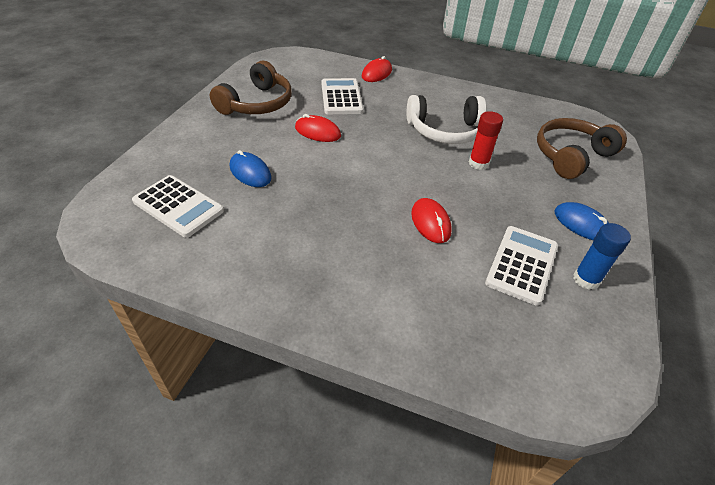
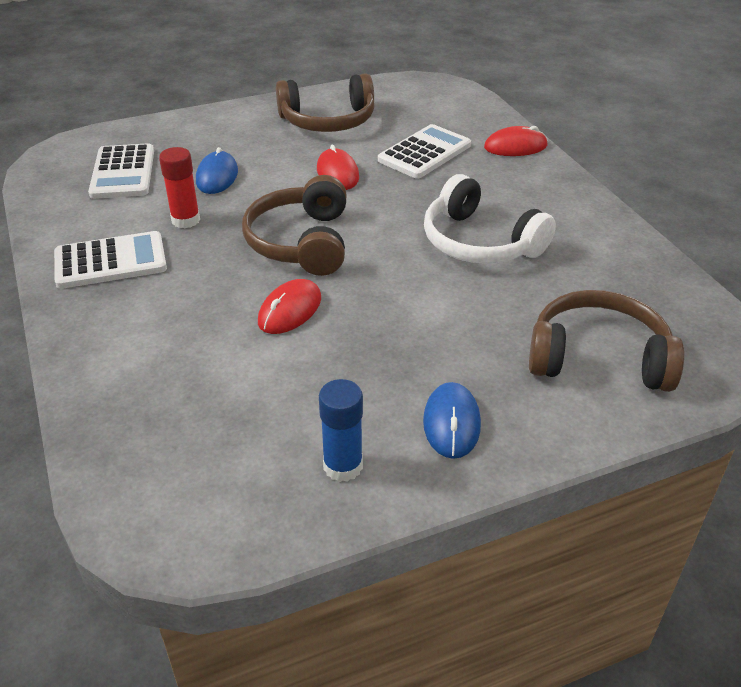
camera: 50 degrees right, 5 degrees down
(369, 182) = (302, 242): none -> brown headphones
(478, 163) = (452, 293): red glue stick -> red glue stick (185, 220)
(522, 264) = (304, 404): white calculator -> white calculator (110, 261)

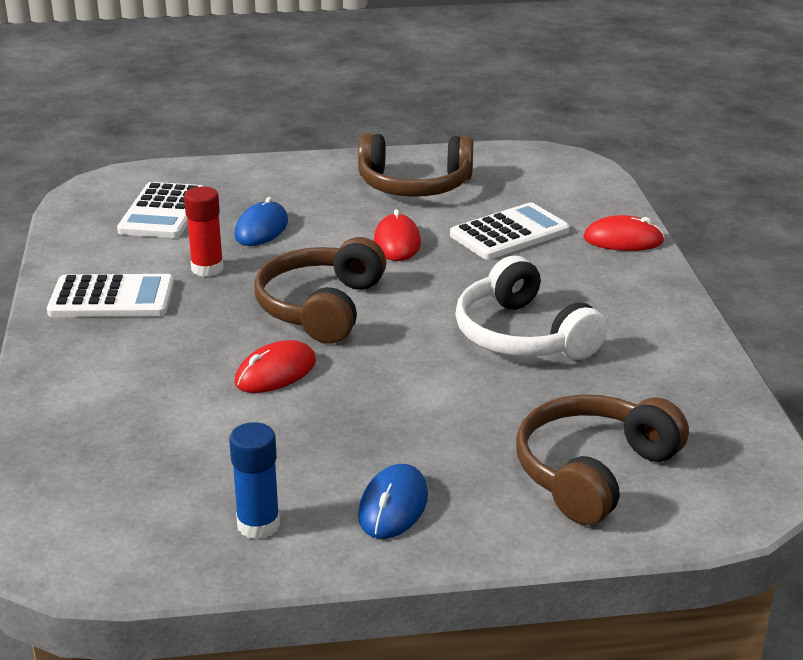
camera: 15 degrees right, 10 degrees down
(598, 358) = (593, 472): brown headphones -> brown headphones turned 75 degrees counterclockwise

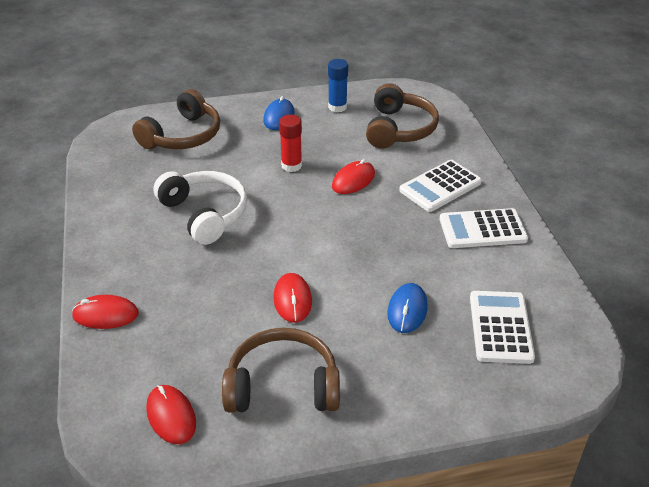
camera: 175 degrees right, 10 degrees up
(207, 268) = (431, 261): red glue stick -> red glue stick (291, 165)
(321, 307) = (338, 229): brown headphones -> brown headphones (399, 129)
(509, 233) = (199, 317): white calculator -> white calculator (440, 186)
(524, 173) = (171, 416): none -> red mouse

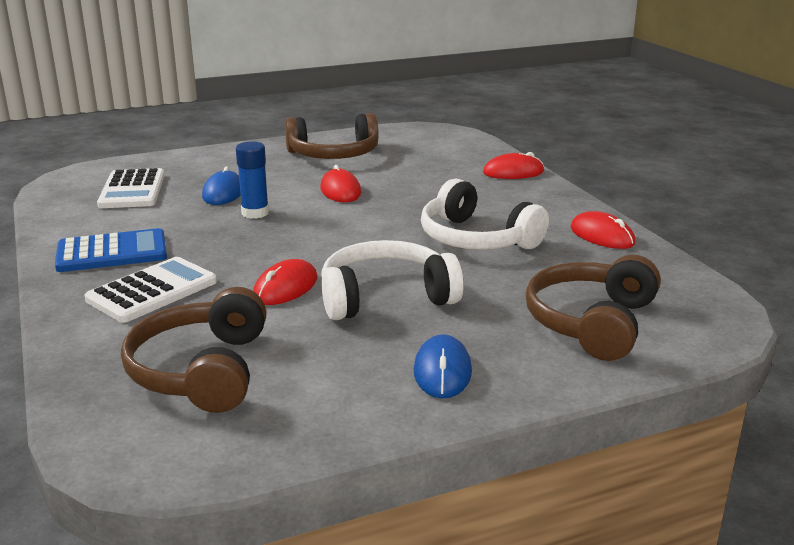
camera: 170 degrees right, 15 degrees down
(171, 416) = (414, 140): red mouse -> red mouse (602, 236)
(291, 165) = (386, 297): red glue stick -> white headphones
(337, 107) = (329, 404): blue glue stick -> blue glue stick (255, 213)
(482, 229) = (112, 252): white calculator -> blue calculator

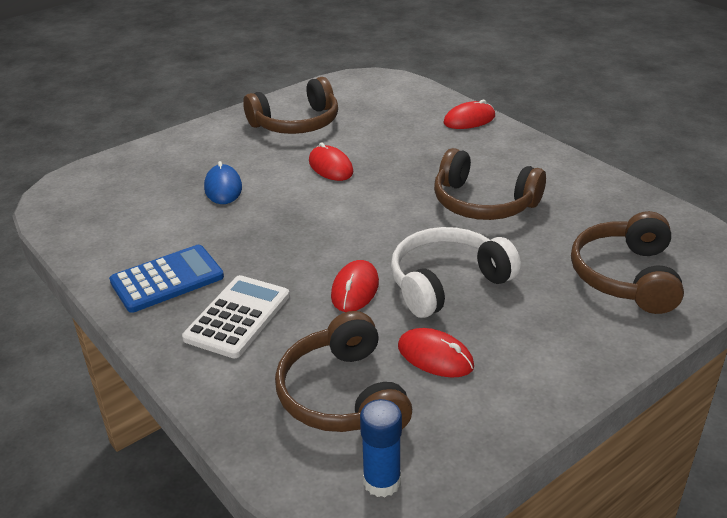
camera: 15 degrees left, 10 degrees up
(132, 190) = (131, 199): white calculator -> none
(255, 213) = (270, 207): blue glue stick -> blue glue stick (382, 481)
(442, 371) = (540, 351): blue mouse -> none
(476, 239) = (483, 203): white headphones -> brown headphones
(602, 236) = (582, 181): red mouse -> red mouse (435, 356)

